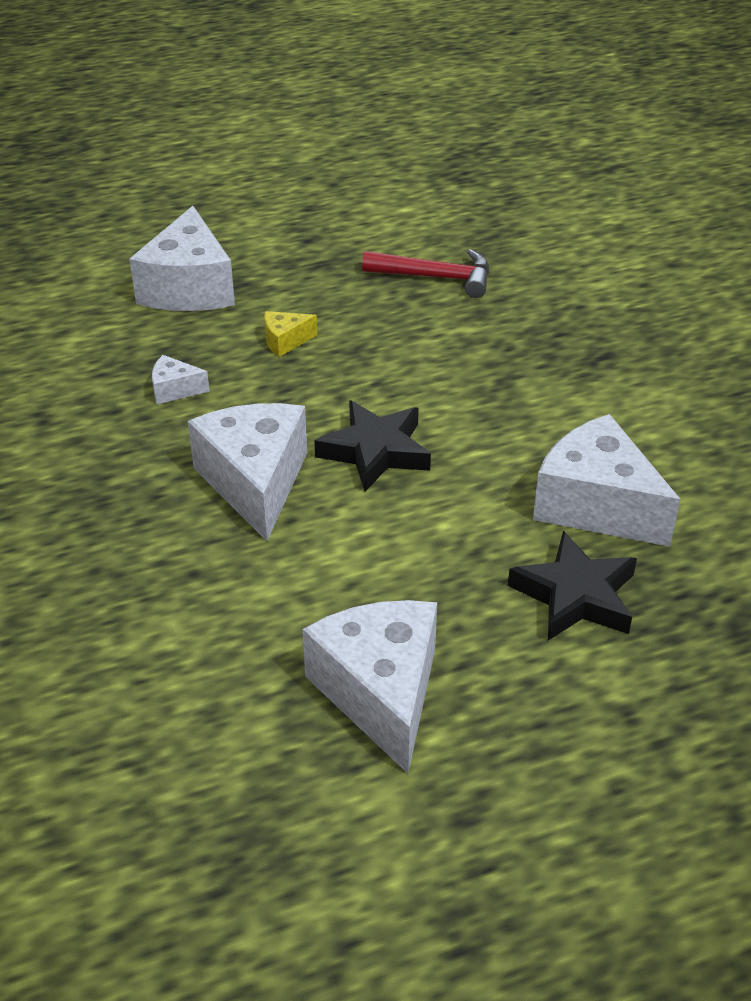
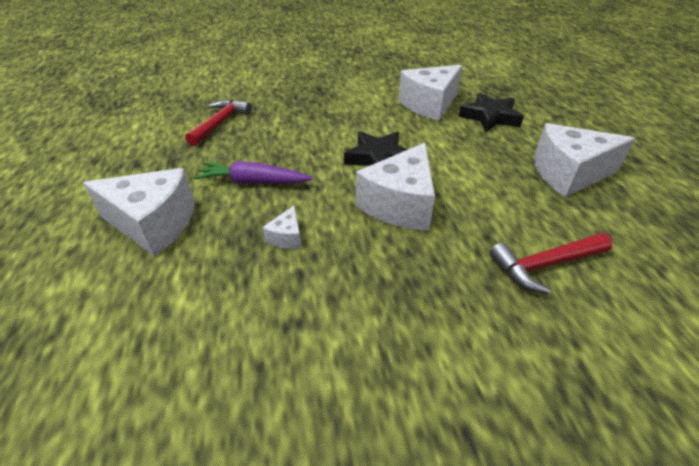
camera: 80 degrees left, 0 degrees up
(137, 628) = (544, 265): none -> red hammer
(255, 482) = (400, 204): white cheese -> white cheese turned 60 degrees counterclockwise
(285, 341) = (253, 182): yellow cheese -> purple carrot

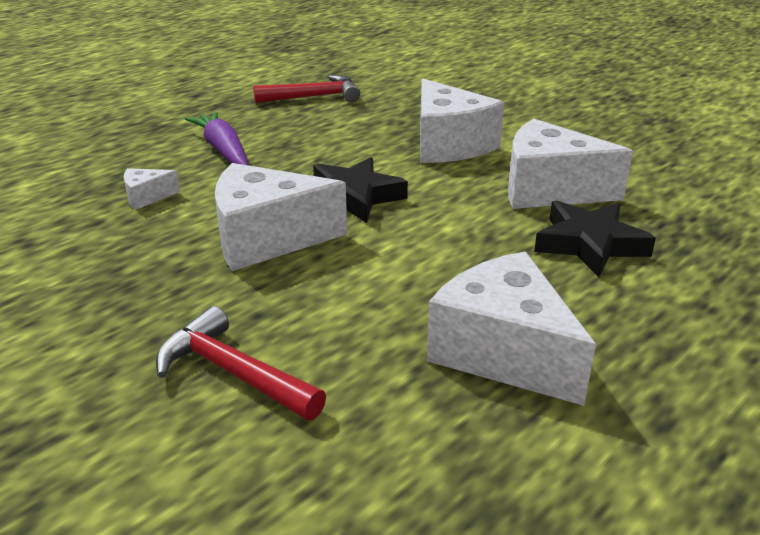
camera: 55 degrees right, 10 degrees down
(154, 224) = (115, 136): white cheese -> white cheese (448, 145)

